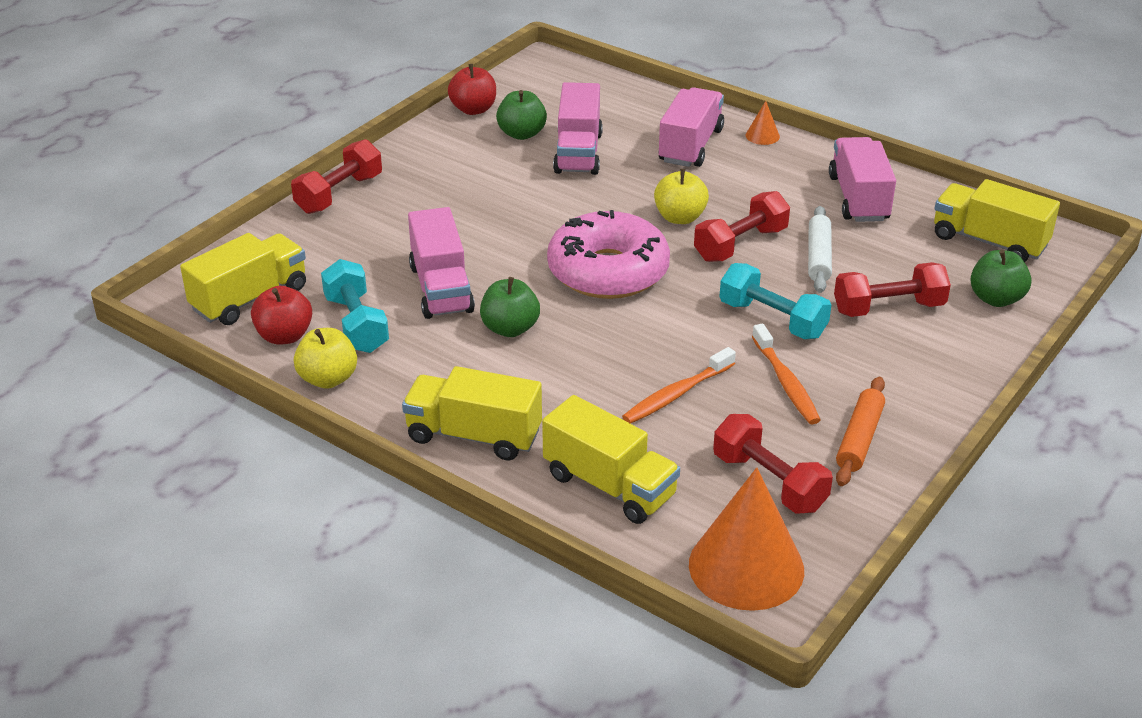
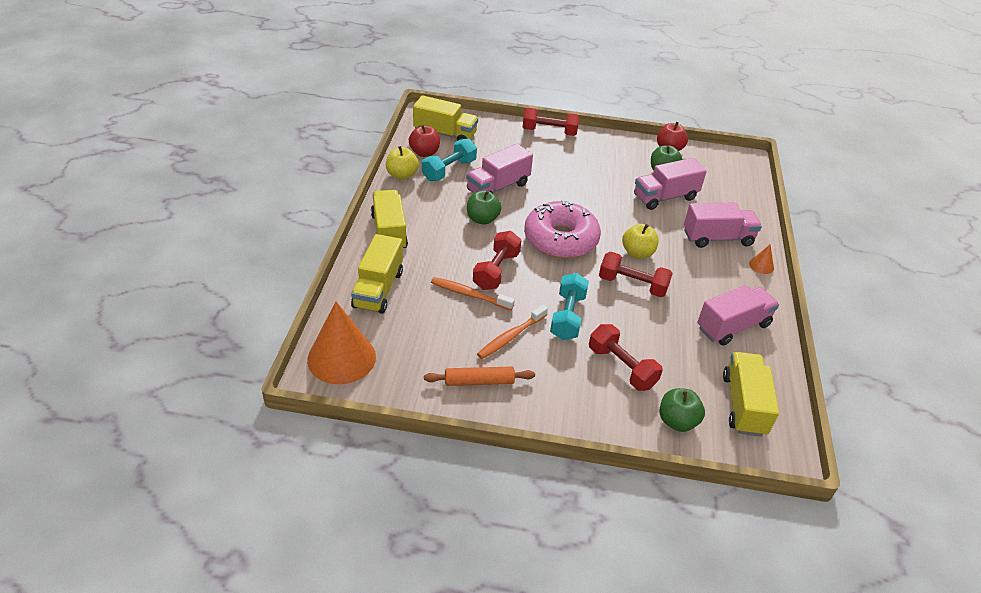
camera: 60 degrees right, 5 degrees up
(769, 482) = (416, 350): red dumbbell -> red dumbbell (496, 271)
(818, 257) = (649, 322): white rolling pin -> none

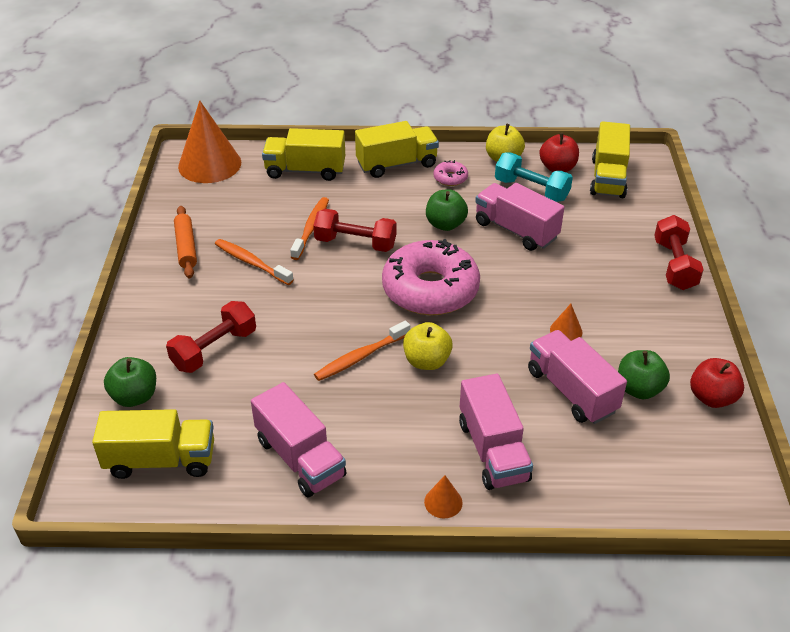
camera: 85 degrees right, 0 degrees up
(420, 206) = (450, 178): none -> pink donut
(567, 316) = (290, 303): turquoise dumbbell -> none
(609, 188) = (566, 331): none -> orange cone
(632, 285) = (360, 357): red dumbbell -> orange toothbrush

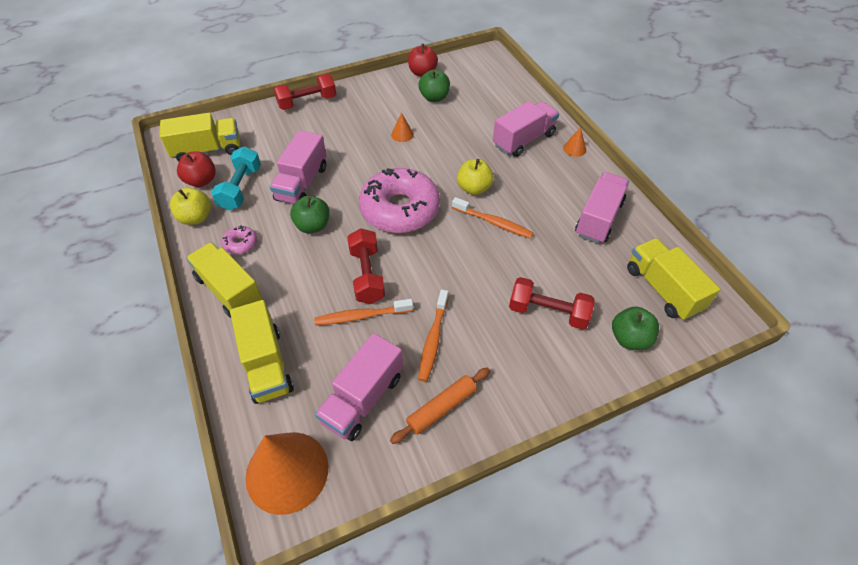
camera: 115 degrees left, 10 degrees up
(571, 391) = (454, 121): pink truck -> pink truck (363, 398)

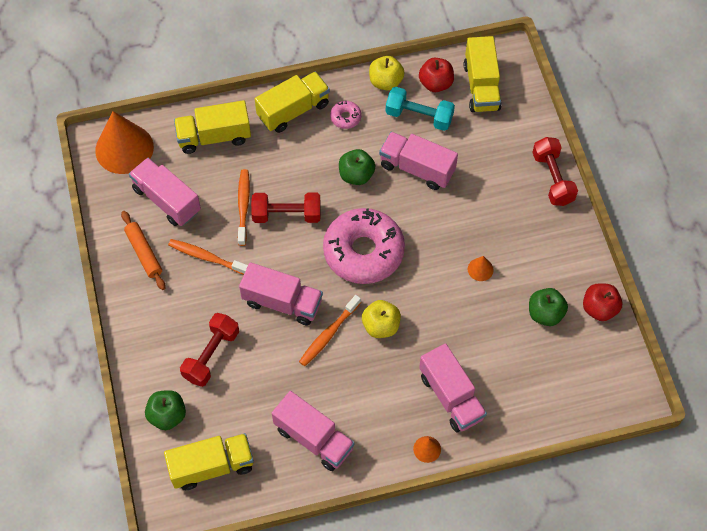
camera: 100 degrees right, 10 degrees up
(470, 262) = (282, 302): none -> pink truck

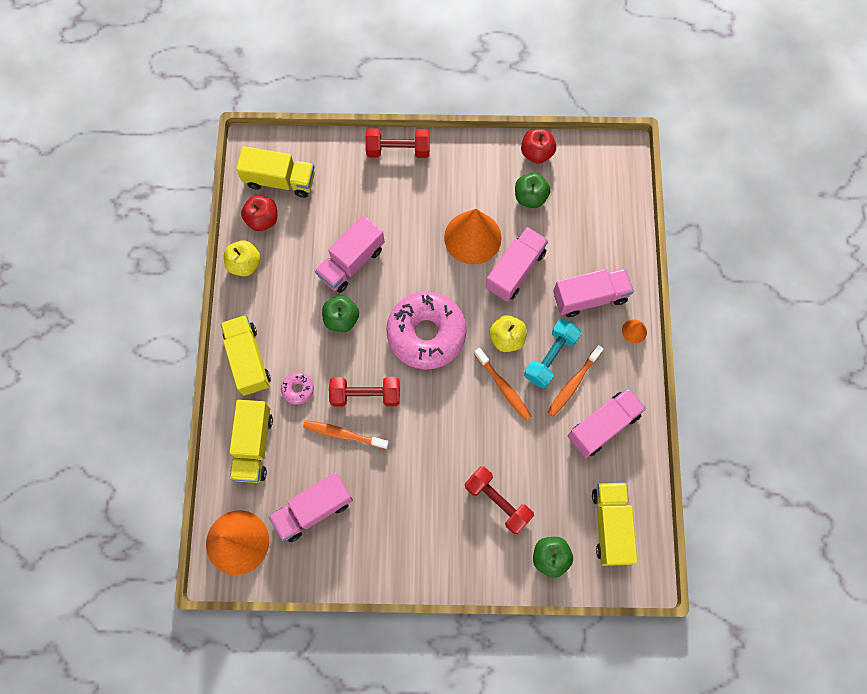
camera: 75 degrees left, 10 degrees up
(144, 253) = (368, 545): orange rolling pin -> none
(206, 257) = (390, 483): orange toothbrush -> orange toothbrush (573, 384)
(282, 302) = (459, 421): pink truck -> pink truck (515, 270)
(286, 215) = (365, 395): red dumbbell -> red dumbbell turned 75 degrees clockwise
(345, 117) = (273, 312): pink donut -> pink donut (298, 389)
(419, 116) = (294, 244): turquoise dumbbell -> turquoise dumbbell (550, 357)
(480, 269) = (472, 237): orange cone -> orange cone, size x2.36

